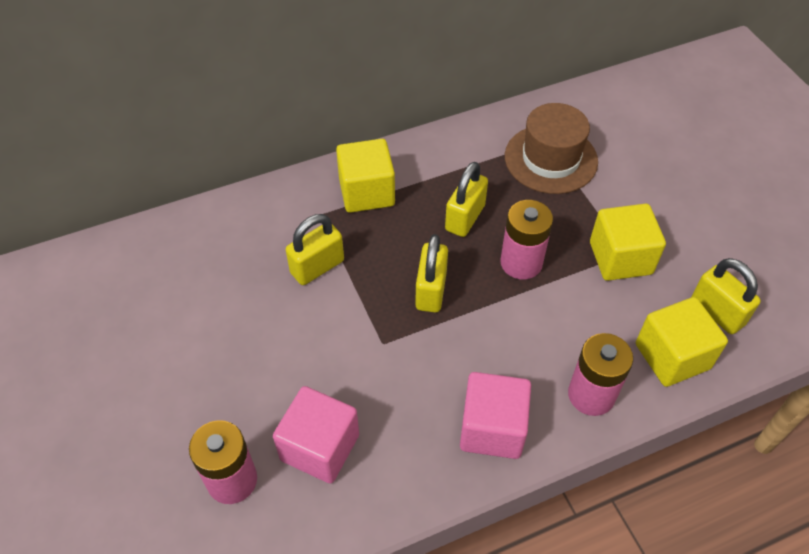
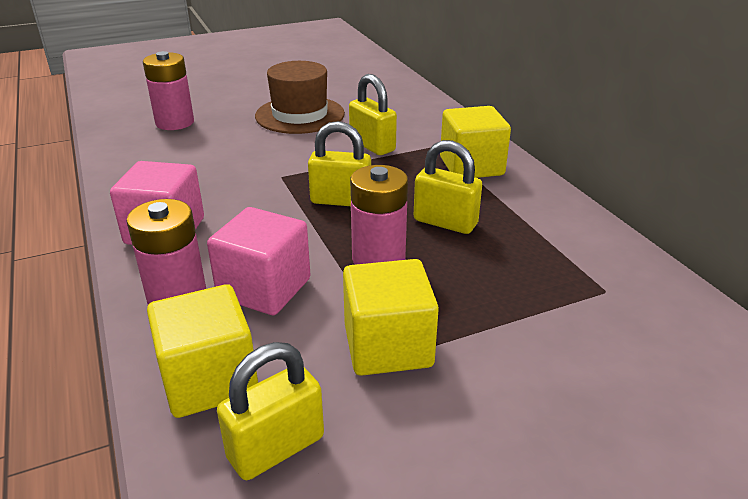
camera: 90 degrees right, 20 degrees down
(320, 447) = (186, 151): pink cube -> pink cube (264, 288)
(551, 159) = (570, 293): brown hat -> brown hat (300, 115)

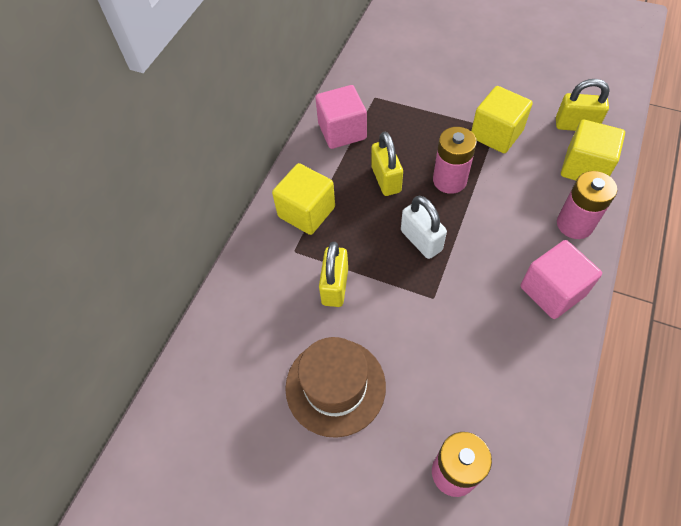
camera: 130 degrees left, 25 degrees up
(264, 288) = (525, 201): pink cube -> pink cube (342, 131)
(340, 200) = (421, 240): yellow padlock -> white padlock

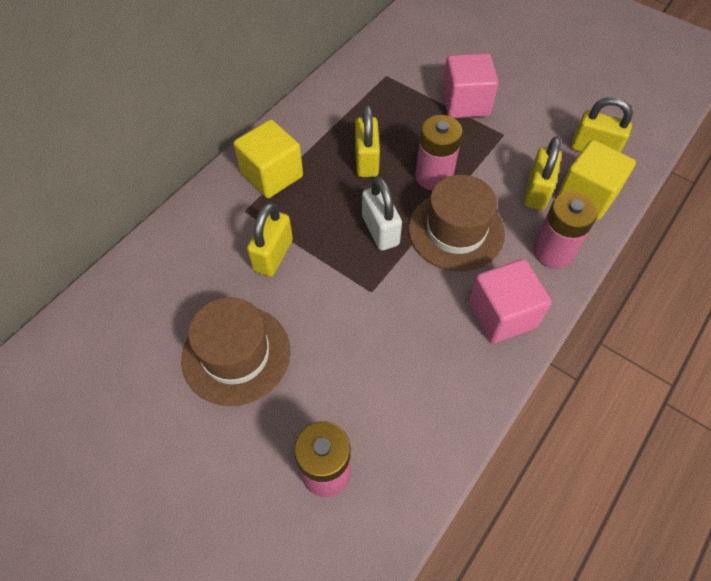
camera: 10 degrees right, 0 degrees up
(342, 131) = (339, 103): pink cube -> pink cube (465, 103)
(486, 225) = (456, 231): none -> brown hat
(496, 134) = (502, 140): yellow cube -> none
(542, 174) = (537, 192): none -> yellow padlock

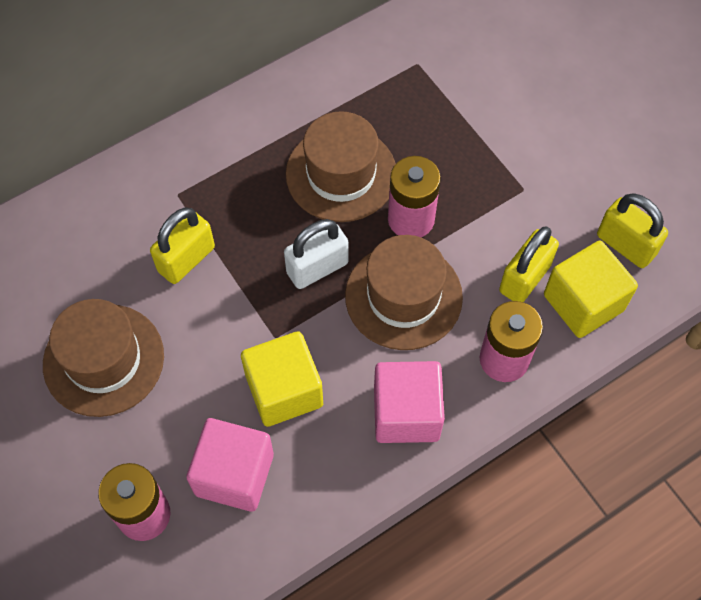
camera: 20 degrees right, 5 degrees up
(272, 175) = (225, 158): yellow cube -> yellow cube (284, 390)
(366, 161) = (341, 174): yellow padlock -> brown hat
(380, 230) = (317, 268): white padlock -> white padlock turned 60 degrees clockwise
(465, 103) = (497, 132): pink cube -> pink cube (234, 474)

